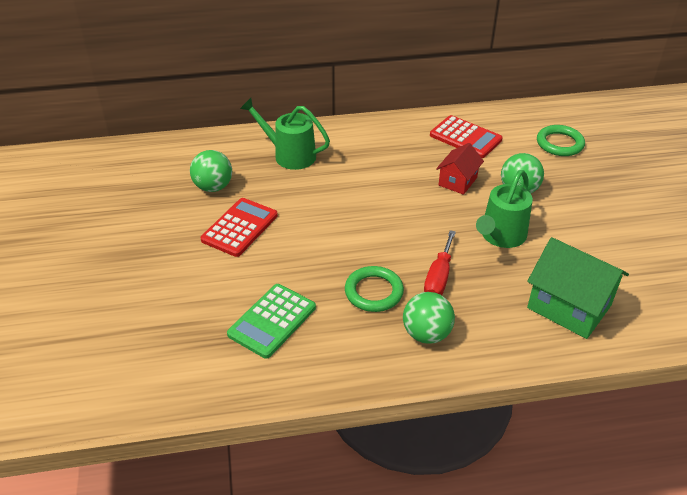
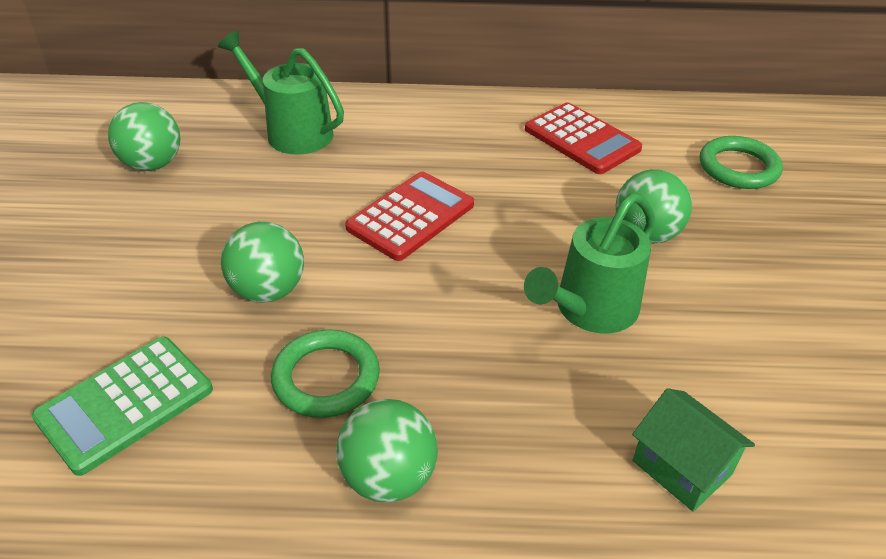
camera: 10 degrees right, 0 degrees up
(240, 228) = (158, 233): red calculator -> red calculator (411, 216)
(320, 251) = (268, 291): none -> green ball
(439, 277) = (453, 368): red screwdriver -> none
(457, 181) = (545, 206): red house -> none
(569, 306) = (682, 467): green house -> green house, size x0.59

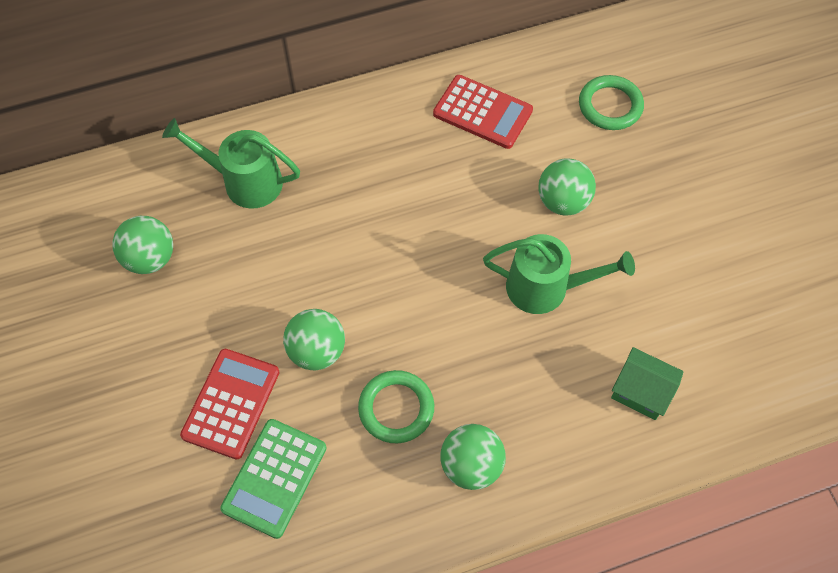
camera: 20 degrees left, 20 degrees up
(411, 216) = (386, 243): red calculator -> red calculator (231, 403)
(589, 310) = (546, 288): green watering can -> green watering can turned 105 degrees counterclockwise

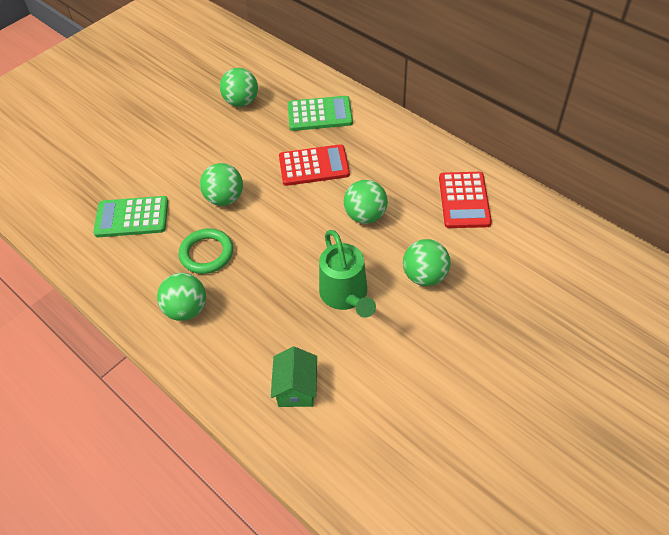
camera: 65 degrees right, 10 degrees down
(231, 403) = (169, 177): red calculator -> red calculator (314, 166)
(244, 181) = (320, 114): green watering can -> green calculator
(444, 214) = (365, 216): none -> green ball
(610, 106) = (534, 270): green ring -> none

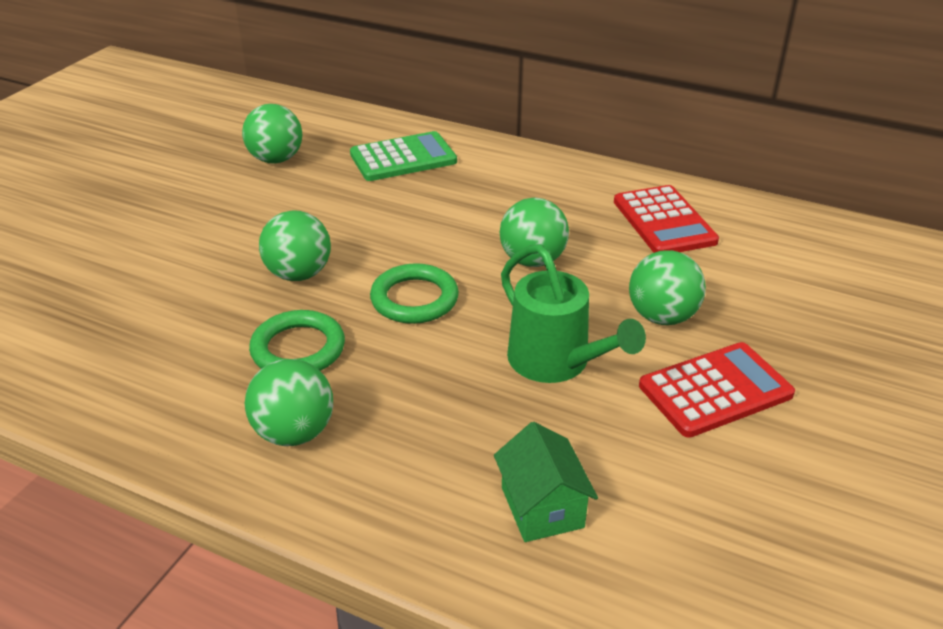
camera: 20 degrees left, 15 degrees down
(132, 217) = (145, 323): green calculator -> none
(283, 231) = (414, 299): none -> green ring
(314, 166) = (423, 215): red calculator -> red calculator (715, 390)

